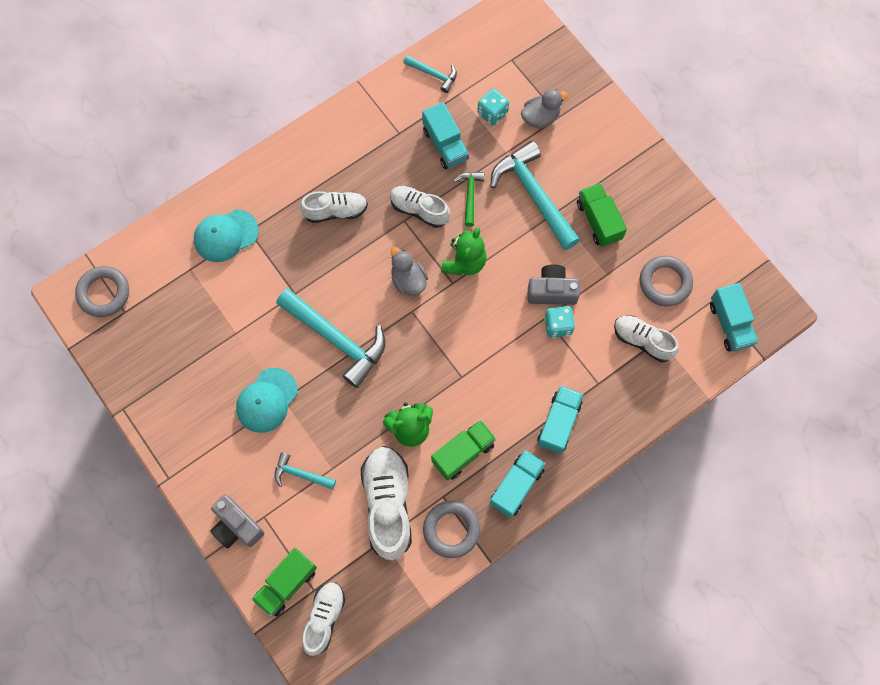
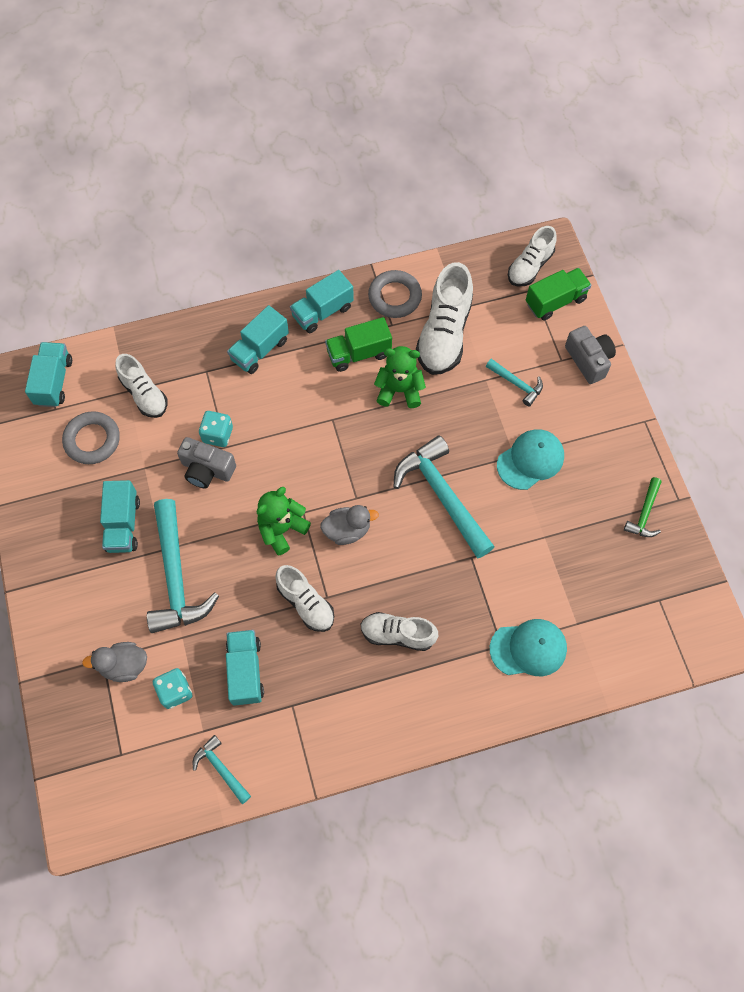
camera: 160 degrees left, 5 degrees down
(104, 293) = (678, 628): grey ring -> none
(408, 280) = (347, 530): grey duck -> grey duck turned 90 degrees counterclockwise
(470, 195) = (244, 600): green hammer -> green hammer (644, 513)
(599, 221) = (123, 524): green truck -> turquoise truck

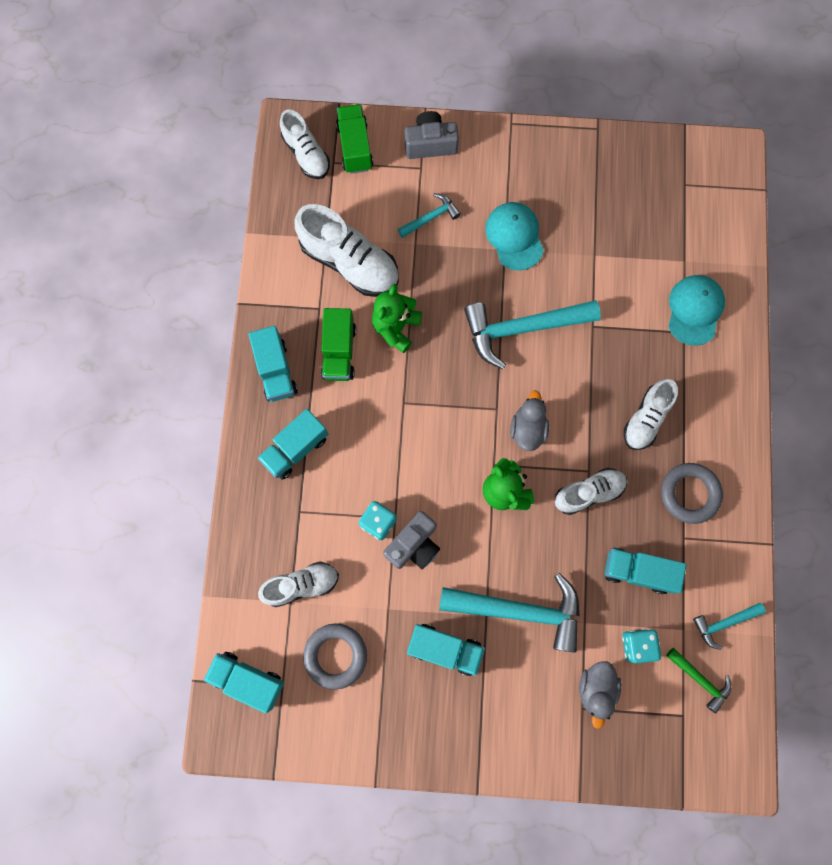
camera: 70 degrees left, 10 degrees up
(260, 350) = (295, 448): turquoise truck -> turquoise truck turned 75 degrees clockwise
(395, 297) = (288, 294): grey ring -> grey ring (689, 494)
(644, 513) = (601, 162): green hammer -> green hammer (700, 680)

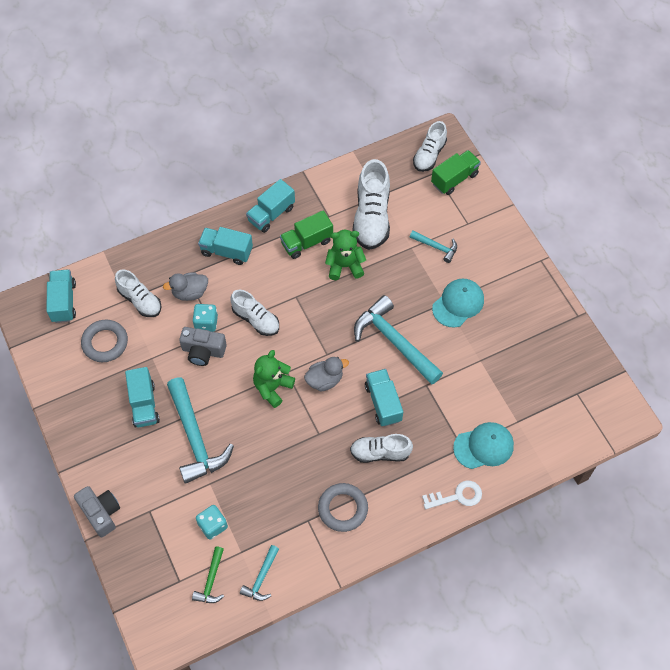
camera: 60 degrees right, 15 degrees down
(430, 144) = (489, 220): grey camera -> grey camera (101, 513)
(588, 493) = (303, 441): white shoe -> white shoe (256, 319)
(596, 688) = (167, 513): grey duck -> grey duck (190, 292)
(638, 571) = (266, 501): turquoise truck -> turquoise truck (383, 403)
(724, 623) = (261, 578): turquoise hammer -> turquoise hammer turned 105 degrees counterclockwise
(735, 369) = (457, 496): none -> white key

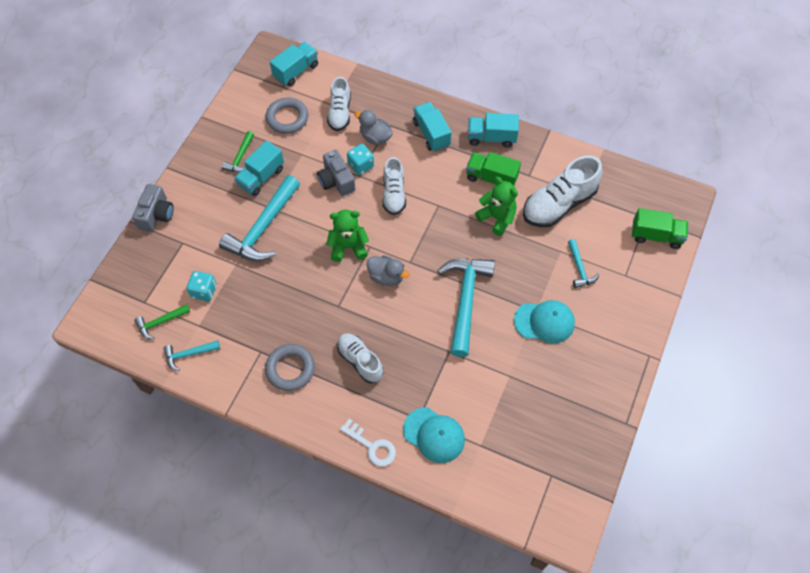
camera: 50 degrees right, 0 degrees up
(108, 406) = (240, 157): none -> green hammer
(383, 403) = (405, 331): turquoise truck -> none
(429, 155) = (658, 202): white shoe -> none

